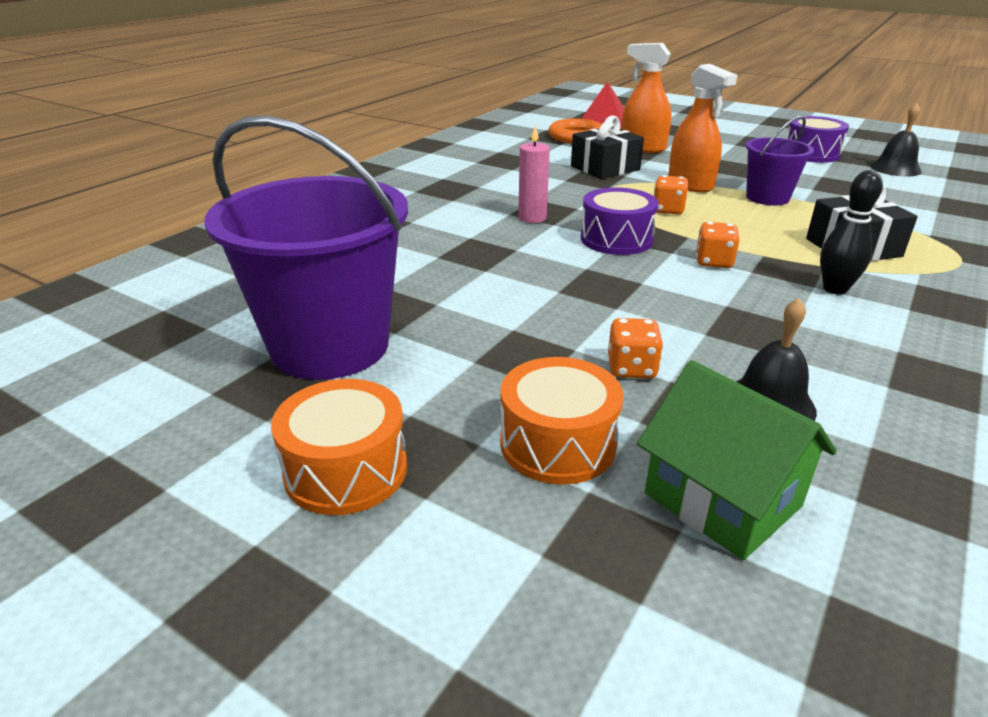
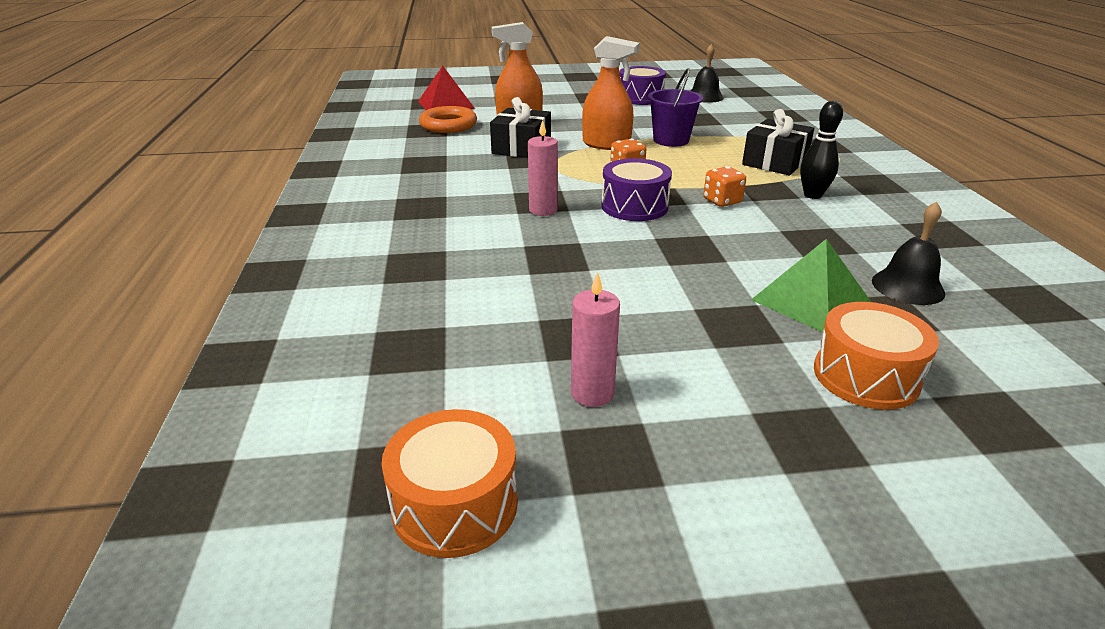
camera: 40 degrees left, 0 degrees up
(330, 346) = (592, 393): purple bucket -> pink candle
(346, 470) = (793, 481): orange drum -> orange drum (455, 504)
(631, 368) = (810, 300): orange dice -> green pyramid
(722, 500) = (988, 359): green house -> none

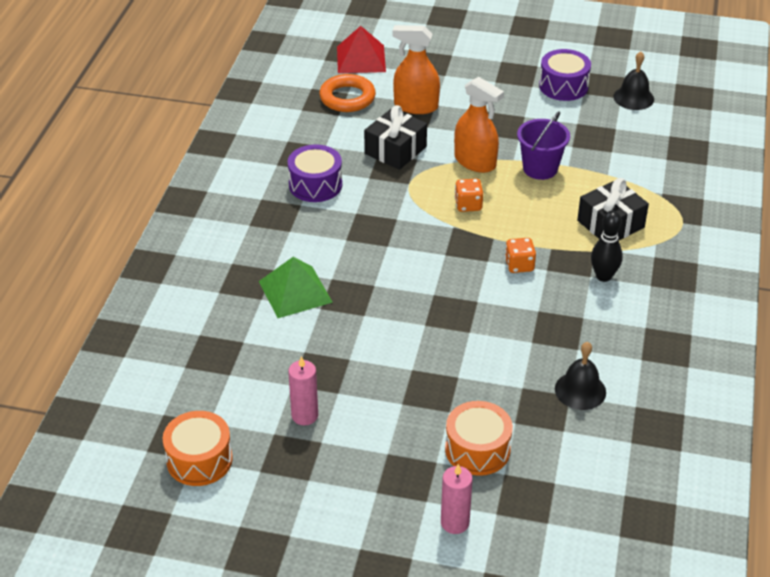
camera: 20 degrees right, 10 degrees up
(543, 210) = (367, 241): pink candle -> pink candle (455, 522)
(634, 206) = (442, 254): purple drum -> purple drum (315, 185)
(810, 300) = (497, 384): green pyramid -> green pyramid (295, 291)

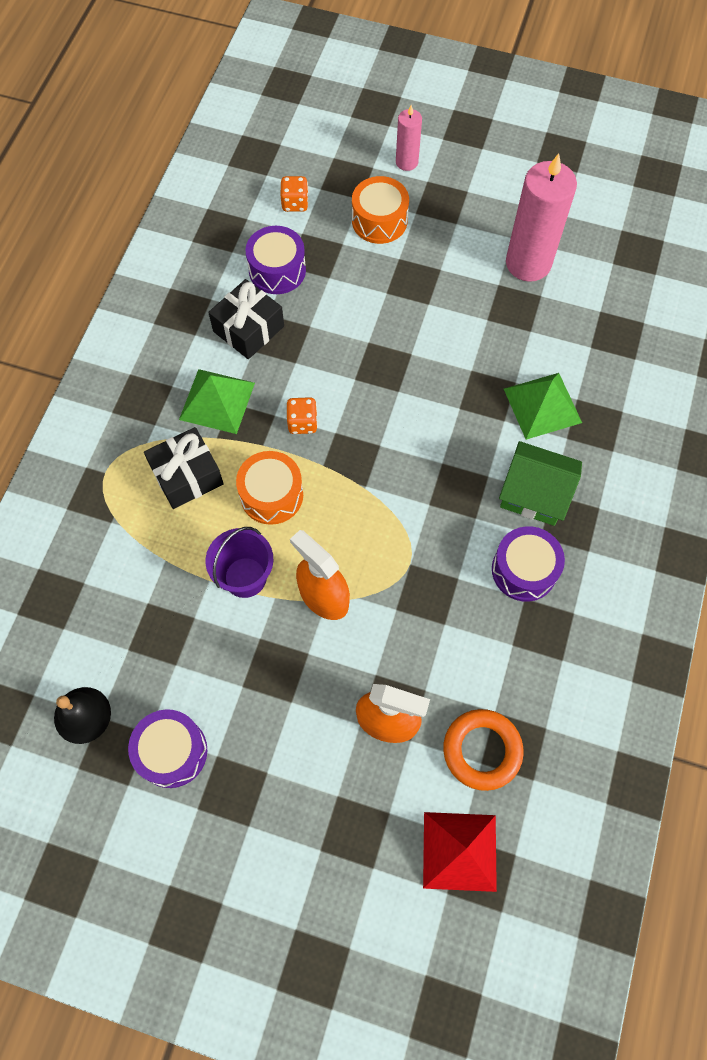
camera: 175 degrees left, 25 degrees up
(199, 460) = (617, 228): orange drum -> orange drum (271, 495)
(304, 415) = (528, 263): pink candle -> pink candle, size x1.92
(305, 230) = (534, 494): none -> green house
(395, 150) = (422, 628): black gift -> black gift (248, 329)
(468, 205) = (343, 519): orange dice -> orange dice (295, 203)
(580, 390) = (277, 270): black bell -> purple drum
(603, 276) = (217, 401): black bowling pin -> green pyramid

